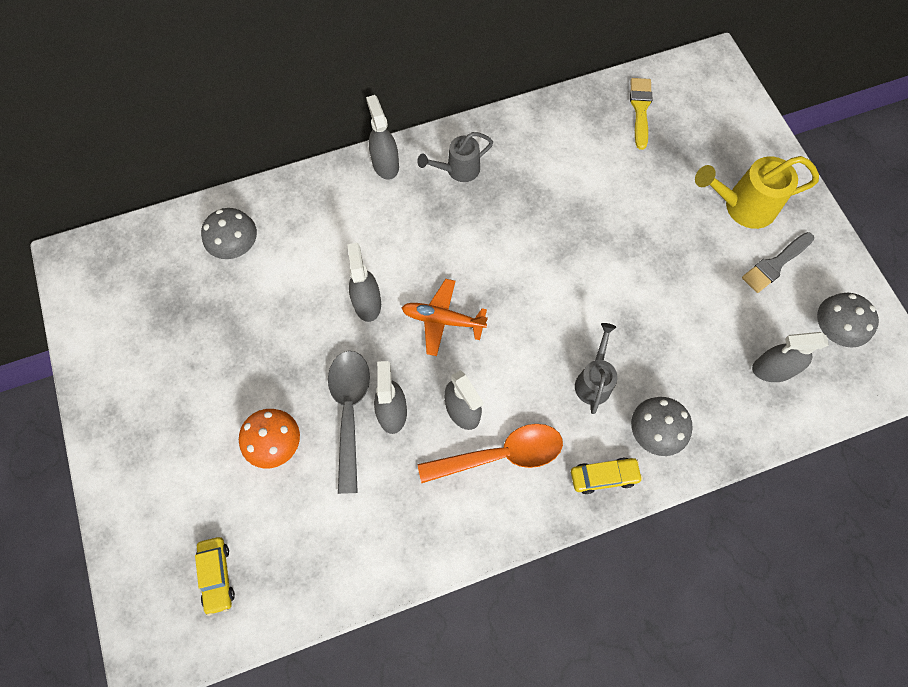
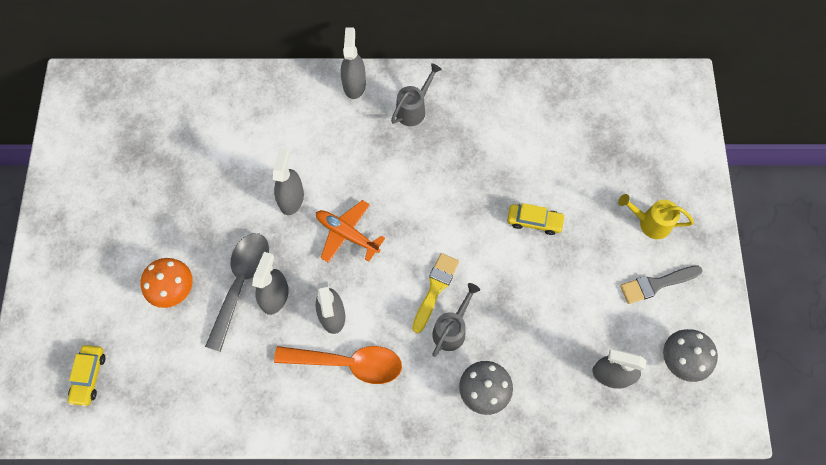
camera: 20 degrees right, 0 degrees up
(236, 246) = (205, 115): grey mushroom -> none
(458, 170) = (413, 109): grey watering can -> grey watering can turned 135 degrees clockwise
(604, 476) = (425, 412): yellow car -> yellow car (534, 221)
(640, 109) = (596, 105): yellow brush -> yellow brush (435, 288)
(742, 206) = (650, 223): yellow watering can -> yellow watering can, size x0.66

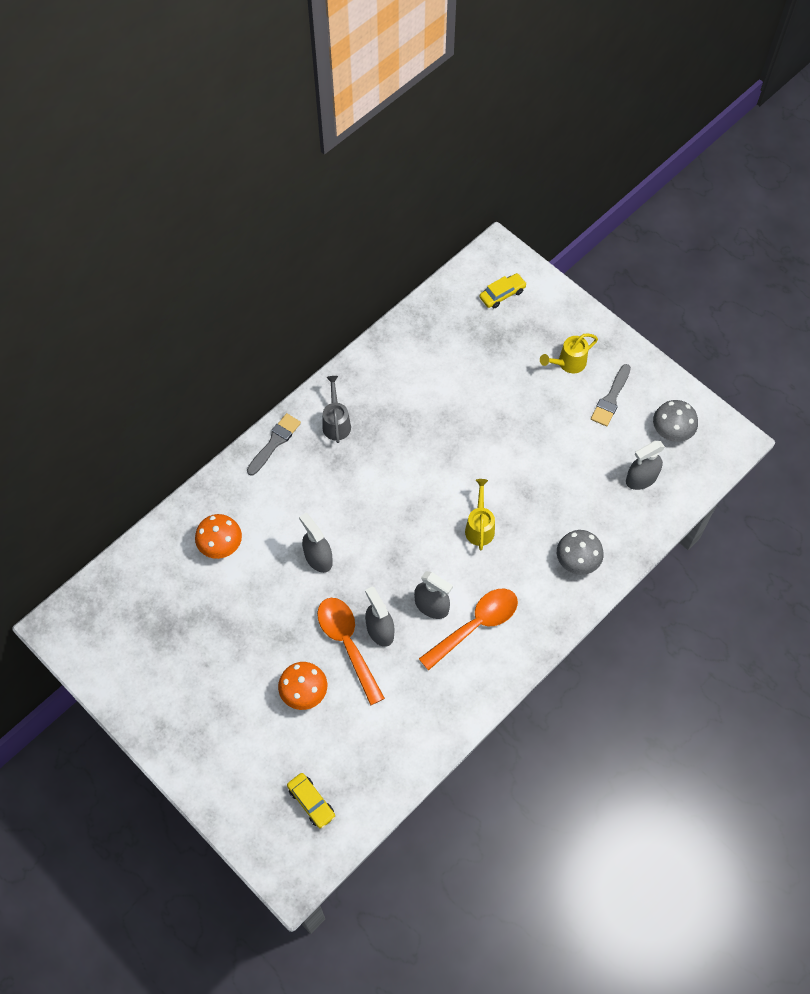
camera: 45 degrees left, 5 degrees down
(236, 125) = (221, 545): none -> orange mushroom
(241, 284) = (348, 644): grey spoon -> orange spoon
(347, 234) = (383, 546): orange plane -> none
(354, 84) = (275, 442): grey spray bottle -> grey brush
(435, 288) = (479, 527): yellow brush -> yellow watering can
(451, 329) = (517, 542): grey watering can -> none
(534, 221) = (496, 426): yellow car -> yellow car (502, 294)

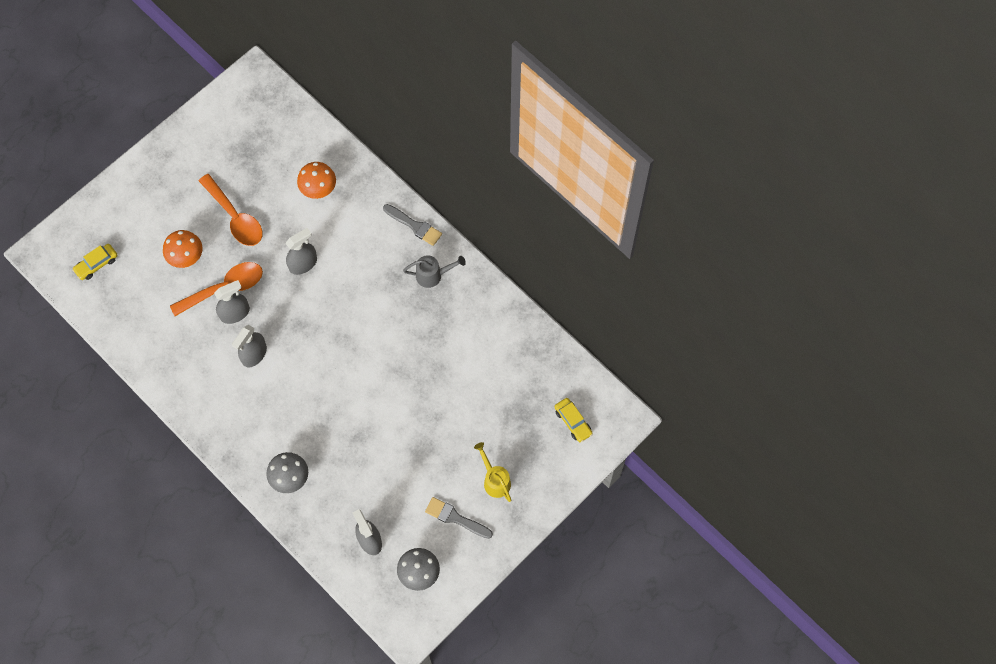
camera: 90 degrees right, 5 degrees up
(475, 626) = (234, 389): orange spoon -> orange spoon (235, 217)
(479, 527) = (326, 395): yellow watering can -> none

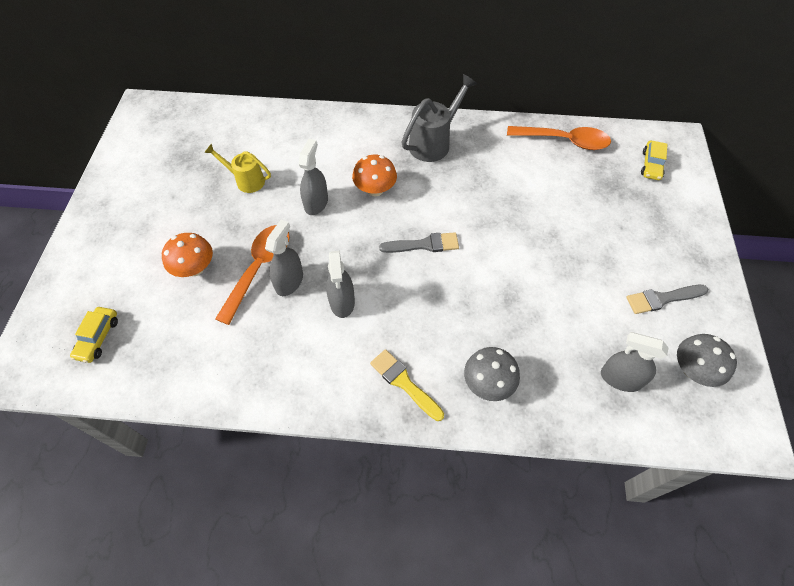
camera: 40 degrees left, 10 degrees down
(235, 217) = (217, 208): orange spoon -> orange spoon (564, 141)
(242, 437) = (404, 382): none -> yellow brush
(318, 188) = (275, 145): orange mushroom -> orange mushroom (375, 189)
(414, 226) = (382, 121): grey brush -> grey brush (424, 244)
(433, 275) = (433, 143): grey watering can -> grey watering can, size x1.53
(495, 480) = (653, 246): yellow watering can -> yellow watering can (246, 180)
(573, 422) = (651, 165): yellow car -> yellow car turned 90 degrees clockwise

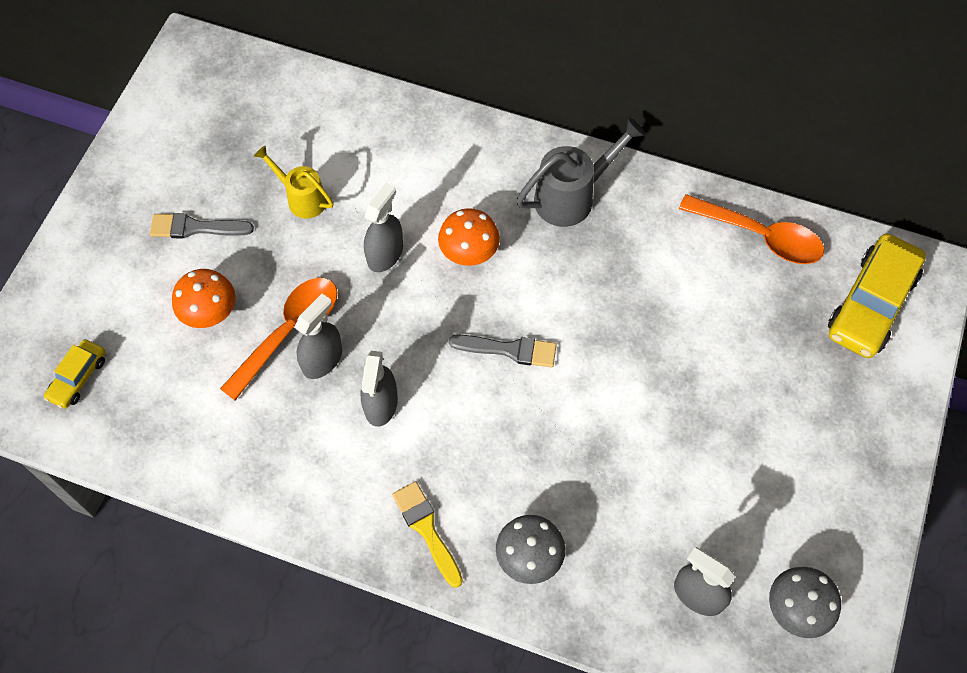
camera: 15 degrees right, 5 degrees up
(651, 165) = (871, 304): yellow car -> yellow car, size x1.92
(662, 299) = (798, 505): grey brush -> grey brush (195, 228)

